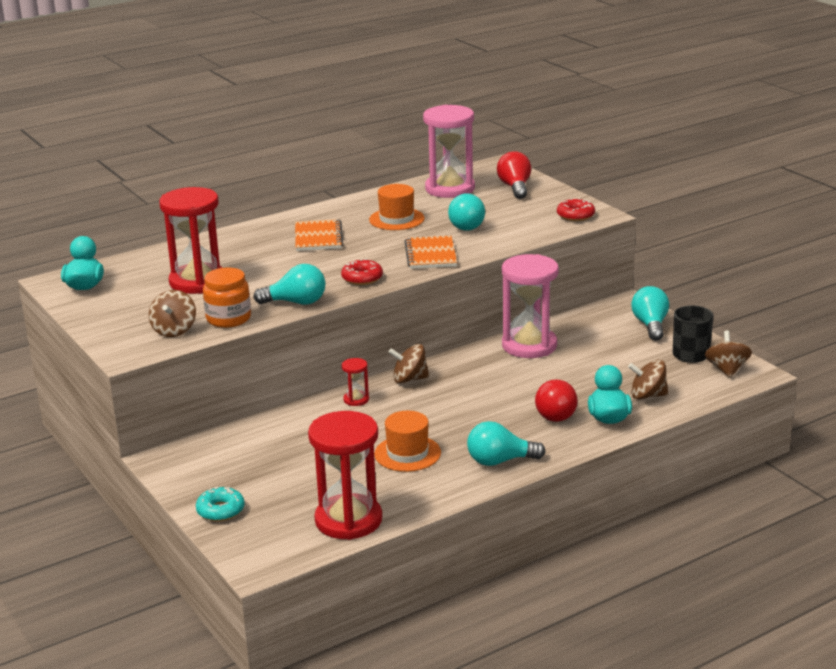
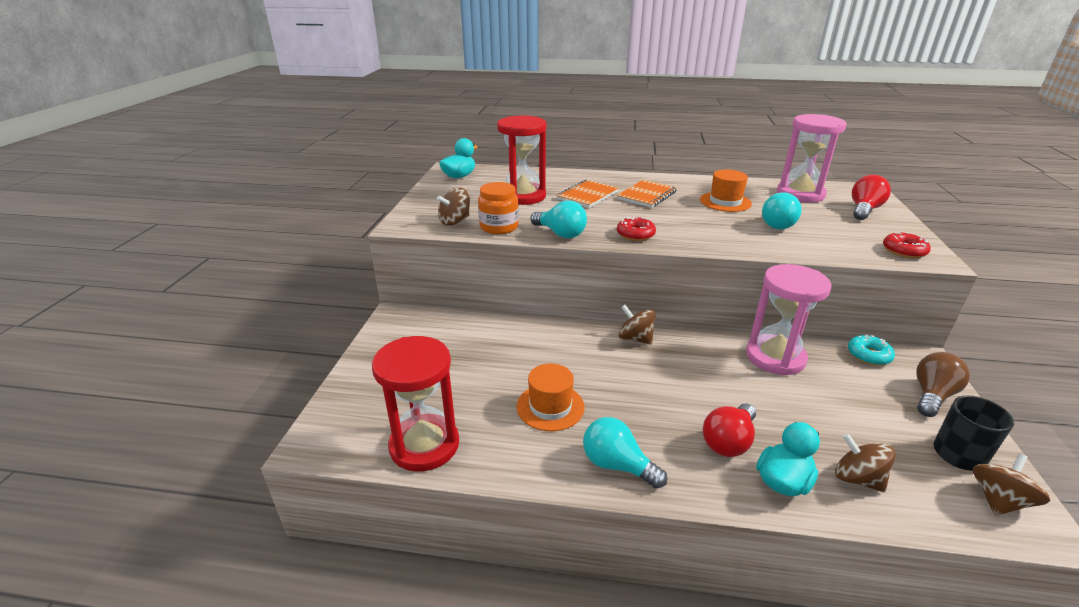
camera: 40 degrees right, 5 degrees up
(220, 511) = (365, 377): turquoise donut -> turquoise donut (868, 355)
(356, 399) = (574, 335): red hourglass -> none
(431, 254) = (717, 236): orange notebook -> orange notebook (587, 195)
(650, 325) = (932, 395): turquoise light bulb -> brown light bulb

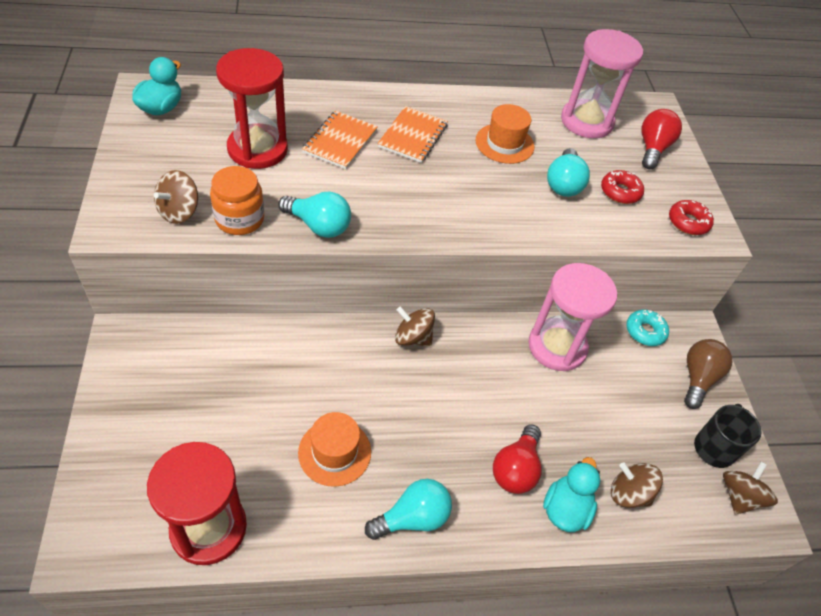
camera: 20 degrees left, 20 degrees up
(617, 465) = (412, 518): turquoise light bulb -> turquoise light bulb turned 135 degrees clockwise
(635, 234) = (407, 219): red donut -> red donut (620, 192)

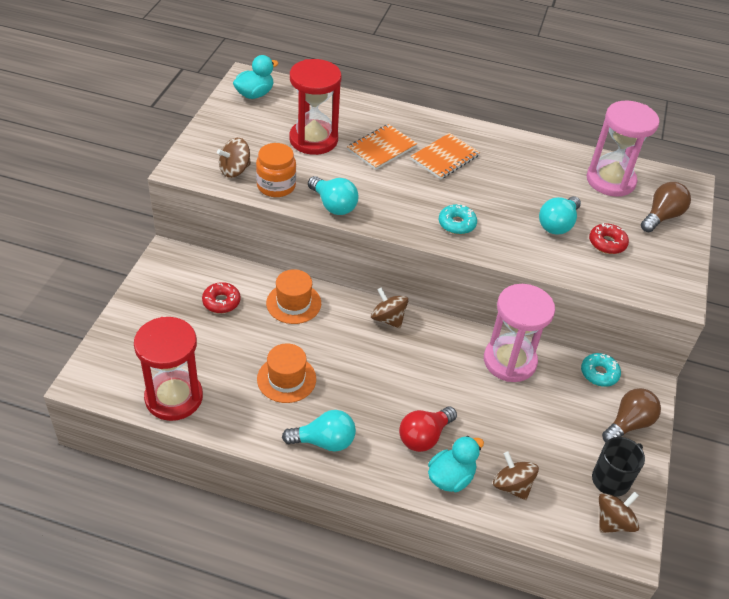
camera: 25 degrees right, 5 degrees down
(464, 211) = (457, 224): none -> turquoise donut
(504, 143) = (522, 181): orange hat -> orange hat (293, 303)
(652, 149) = (661, 216): red light bulb -> brown light bulb
(688, 222) = (657, 282): red donut -> red donut (221, 302)

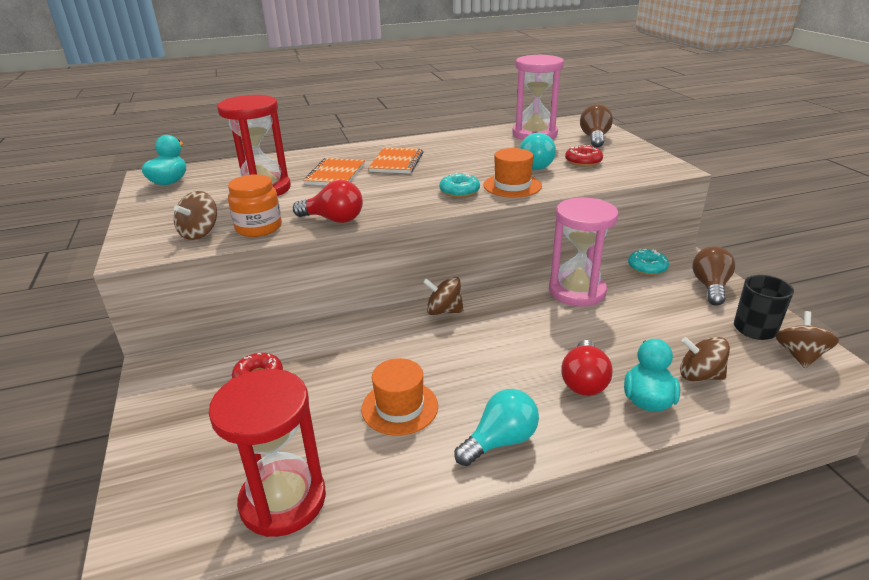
camera: 30 degrees left, 15 degrees down
(293, 303) = (340, 341): orange hat -> orange hat (512, 186)
(333, 205) = (334, 219): turquoise light bulb -> red light bulb

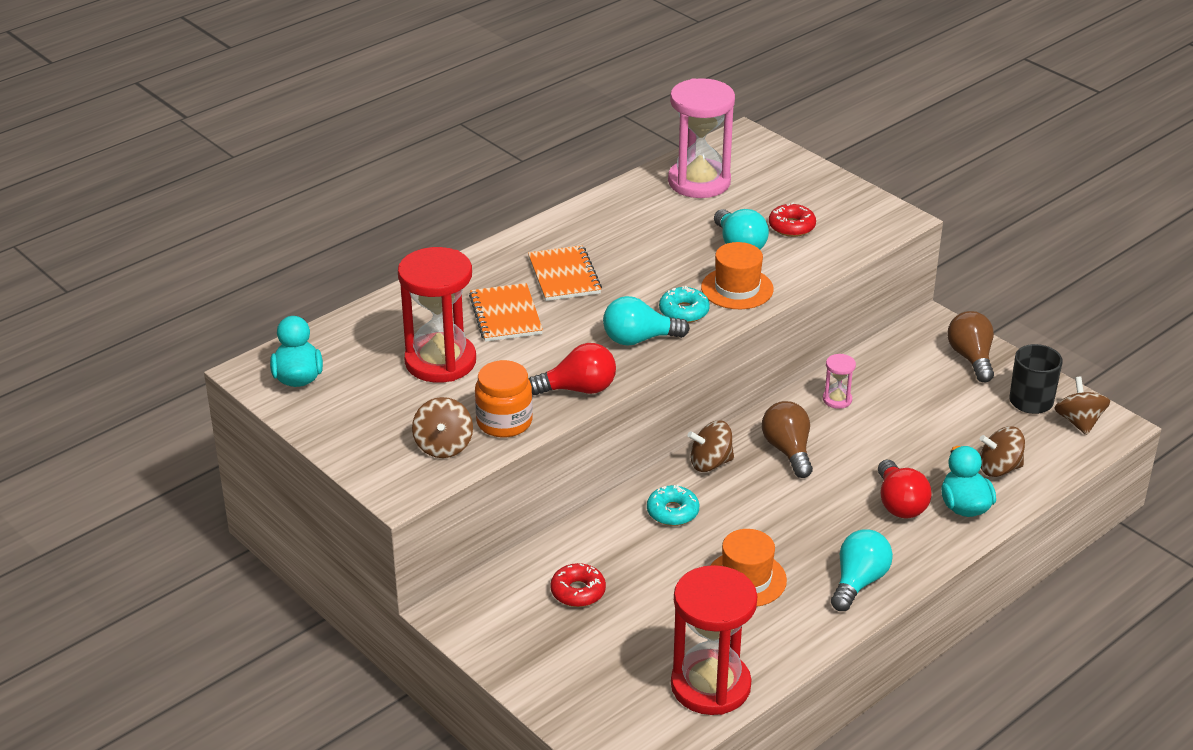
camera: 25 degrees left, 5 degrees up
(410, 200) = (639, 339): none -> turquoise light bulb
(577, 291) = (837, 399): pink hourglass -> pink hourglass, size x0.44
(594, 138) = (779, 176): brown light bulb -> brown light bulb (788, 451)
(647, 267) = (895, 347): turquoise donut -> turquoise donut (672, 512)

